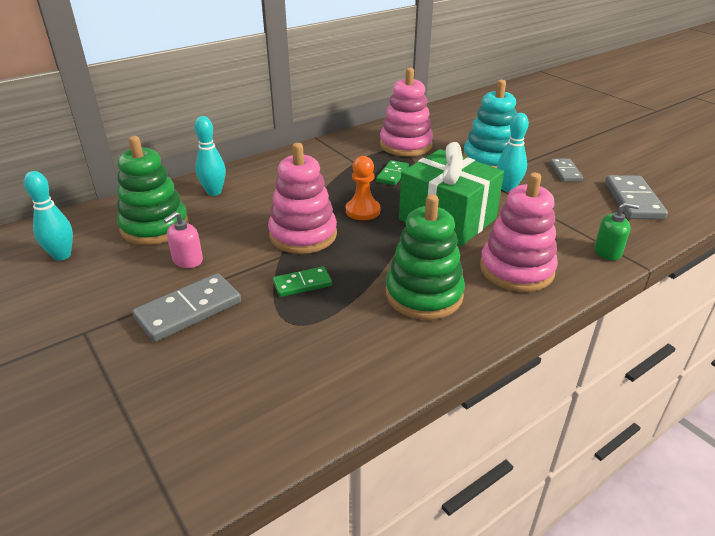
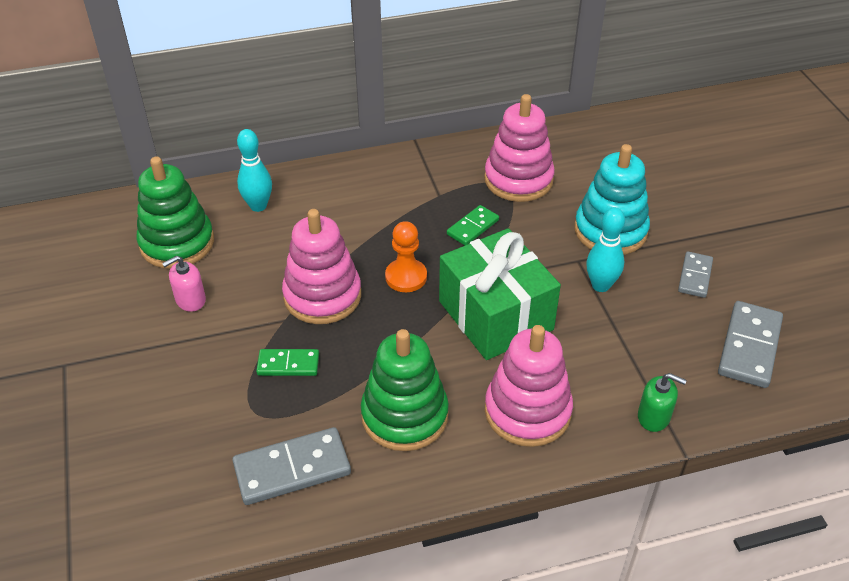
camera: 20 degrees right, 10 degrees up
(62, 255) = (75, 260): turquoise bowling pin -> none
(188, 310) = (165, 366): grey domino -> grey domino (292, 469)

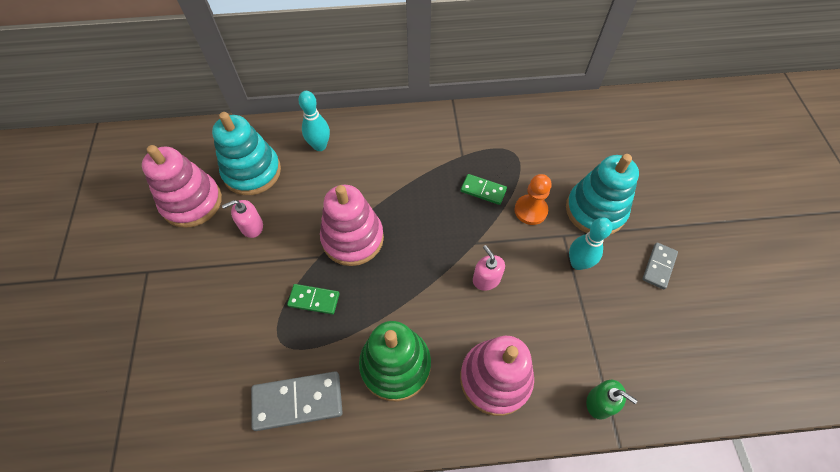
camera: 10 degrees right, 15 degrees up
(177, 243) = (252, 172): green stacking toy -> turquoise stacking toy
(406, 277) = (421, 230): orange pawn -> orange pawn (530, 210)
(472, 227) = (483, 190): green domino -> green domino turned 60 degrees clockwise
(495, 315) = (486, 279): green gift -> pink soap dispenser
(518, 179) = (528, 149): pink stacking toy -> pink stacking toy (192, 202)
(749, 347) = (693, 345): grey domino -> none

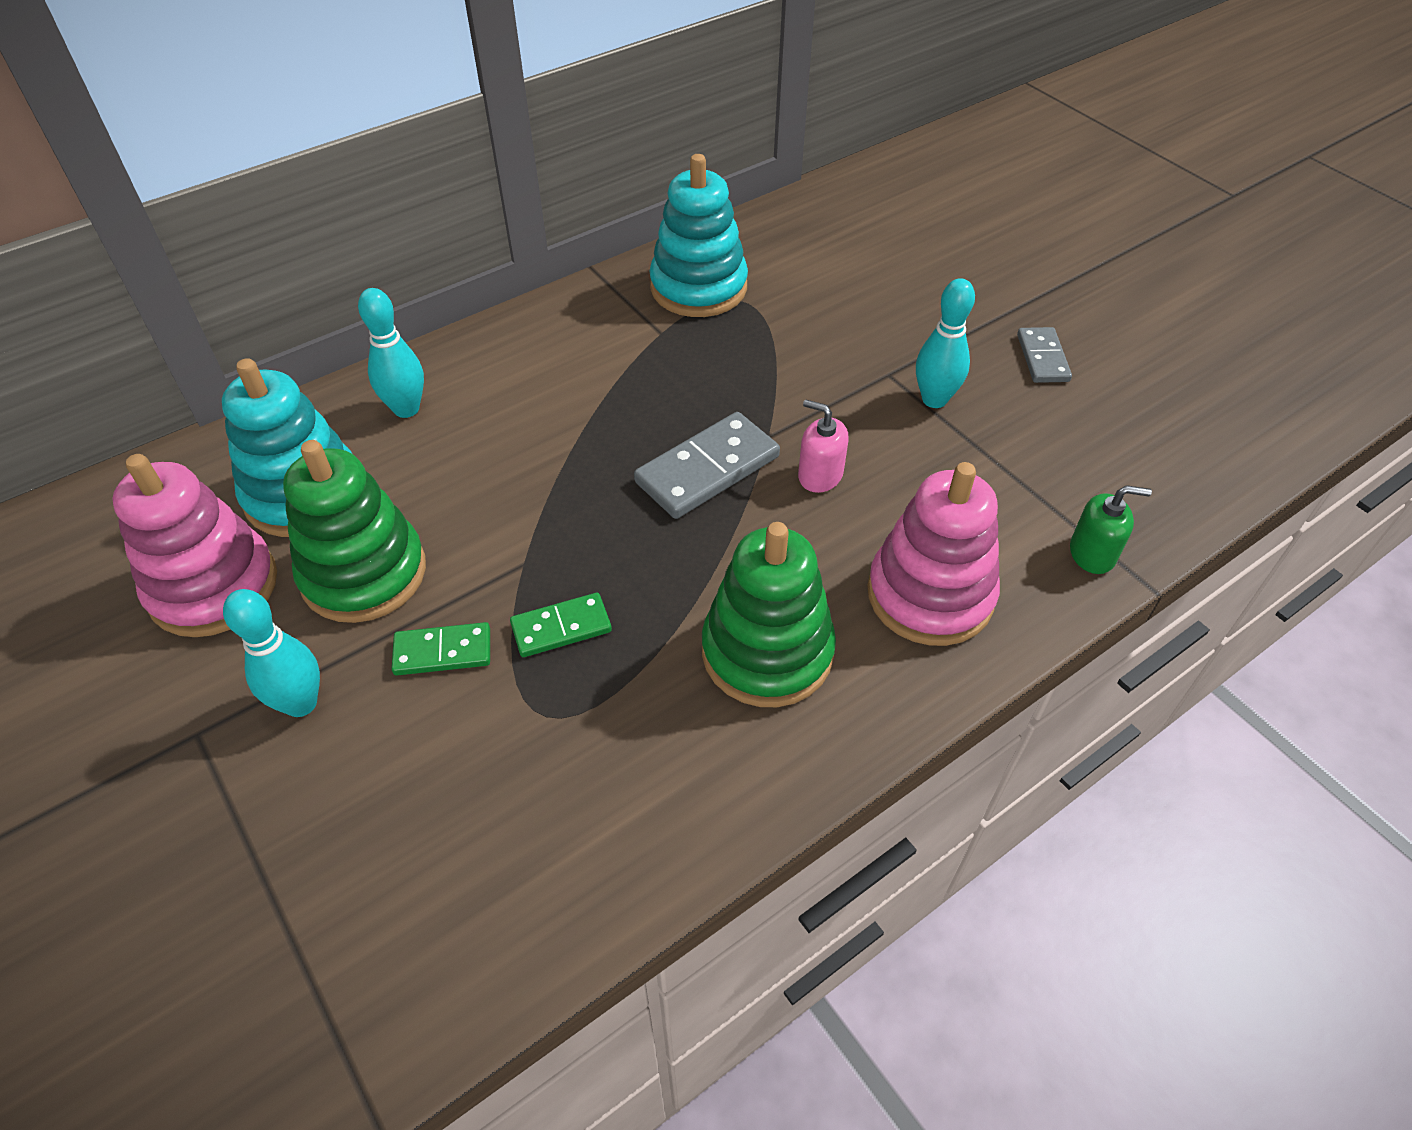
camera: 30 degrees left, 10 degrees down
(191, 279) = (301, 703): none -> turquoise bowling pin
(251, 226) = (364, 573): pink soap dispenser -> green stacking toy
(297, 401) = (642, 783): grey domino -> grey domino (707, 469)
(353, 238) = (564, 513): pink stacking toy -> none
(483, 190) = (728, 364): green domino -> green domino (443, 651)
(530, 210) = (818, 362): orange pawn -> none
(595, 210) = (909, 326): turquoise stacking toy -> turquoise stacking toy (698, 287)

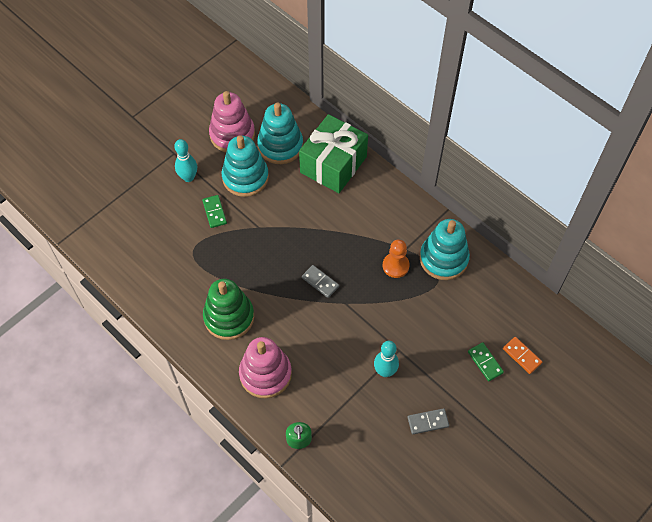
camera: 80 degrees right, 10 degrees up
(364, 573) = (245, 177): green stacking toy -> turquoise stacking toy
(406, 409) = (333, 164): turquoise bowling pin -> green gift
(561, 628) = (230, 246): green domino -> green domino (485, 362)
(697, 351) = (395, 266): none -> orange pawn
(707, 469) = (320, 282): grey domino -> grey domino, size x0.60
(820, 475) = (325, 326): pink soap dispenser -> none
(914, 231) = (522, 356): none -> orange domino

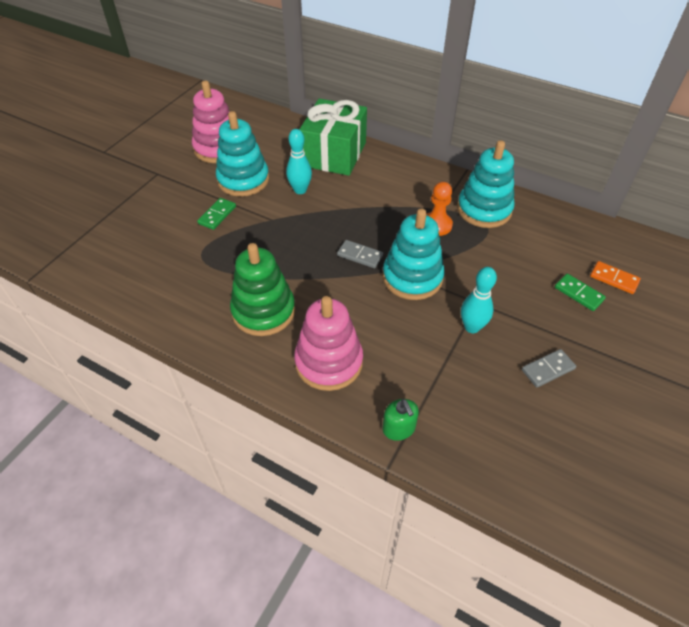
camera: 15 degrees left, 10 degrees down
(188, 177) = (179, 190): turquoise bowling pin -> turquoise bowling pin (300, 190)
(214, 212) = (217, 215): green domino -> green domino turned 60 degrees clockwise
(280, 146) = (272, 149): turquoise stacking toy -> turquoise stacking toy (412, 277)

